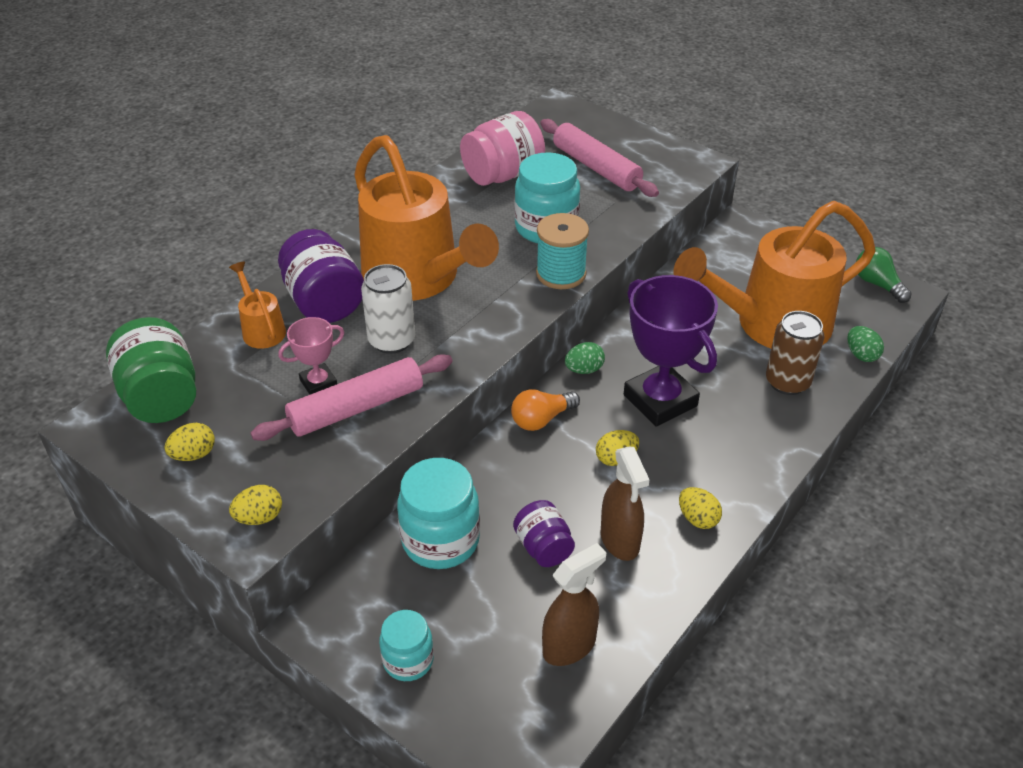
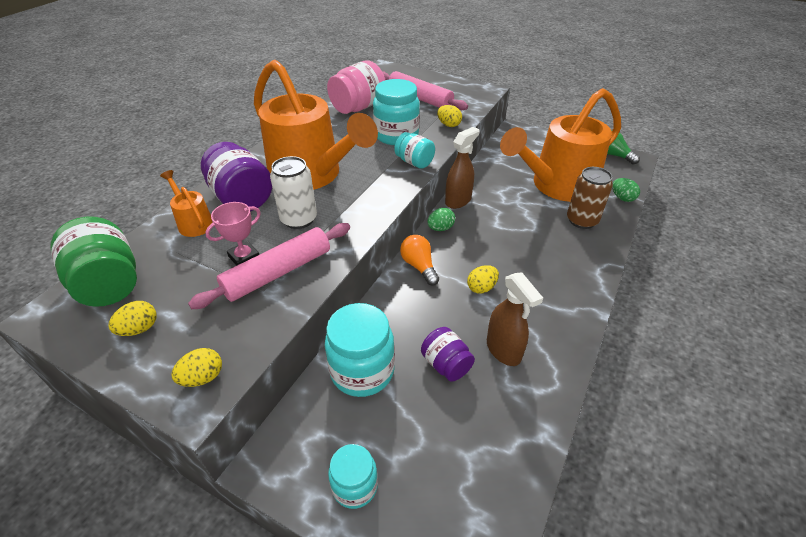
camera: 10 degrees left, 0 degrees up
(541, 419) = (419, 266): orange light bulb -> orange light bulb turned 105 degrees clockwise
(561, 274) = (414, 162): turquoise spool -> turquoise jar
(569, 646) = (490, 448): brown spray bottle -> brown spray bottle (458, 201)
(660, 400) = (500, 243): purple trophy -> none
(697, 519) = (555, 324): yellow egg -> yellow egg (448, 125)

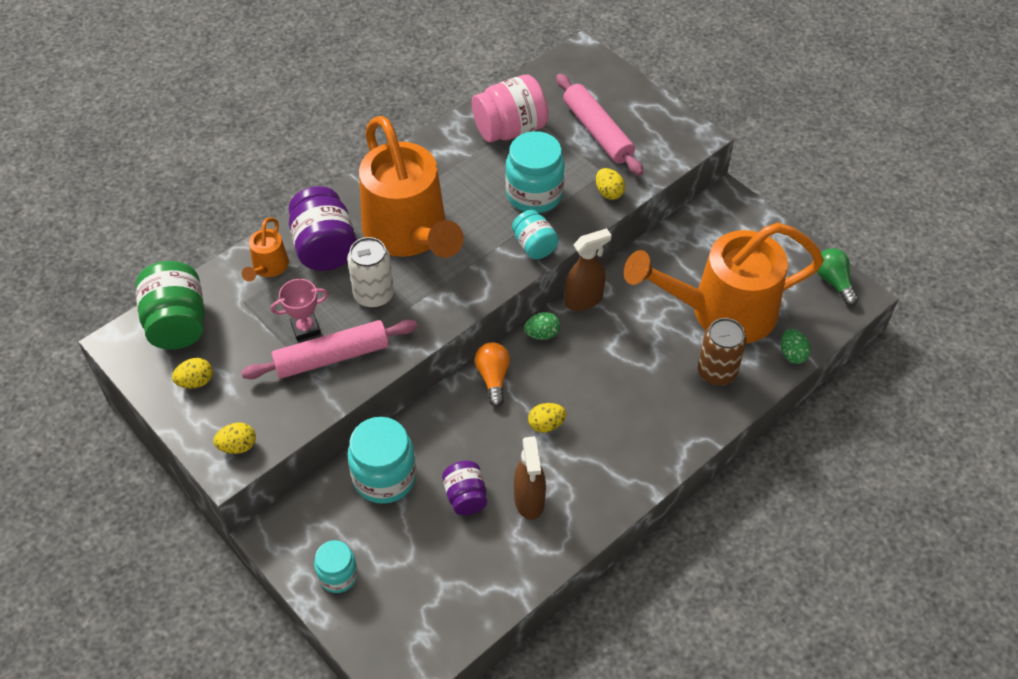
camera: 20 degrees right, 10 degrees up
(193, 222) = (268, 268): orange watering can -> orange watering can turned 150 degrees counterclockwise

